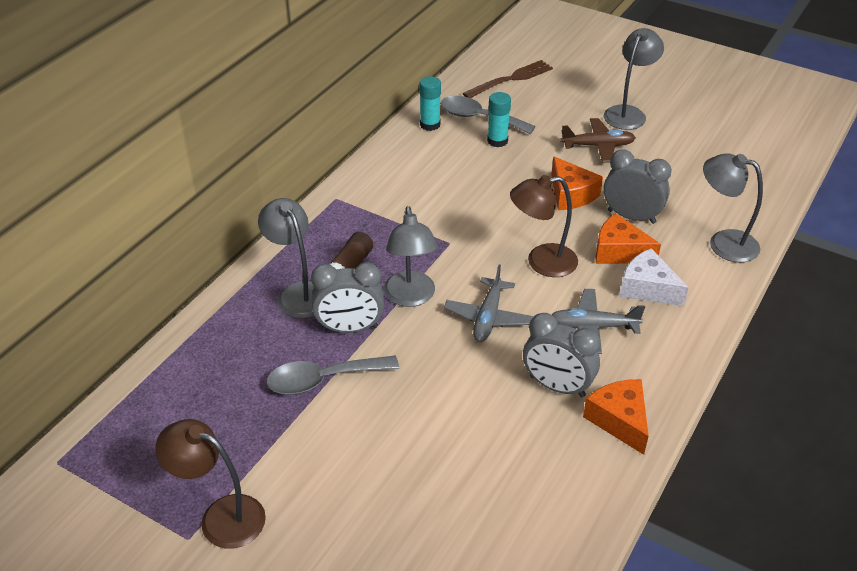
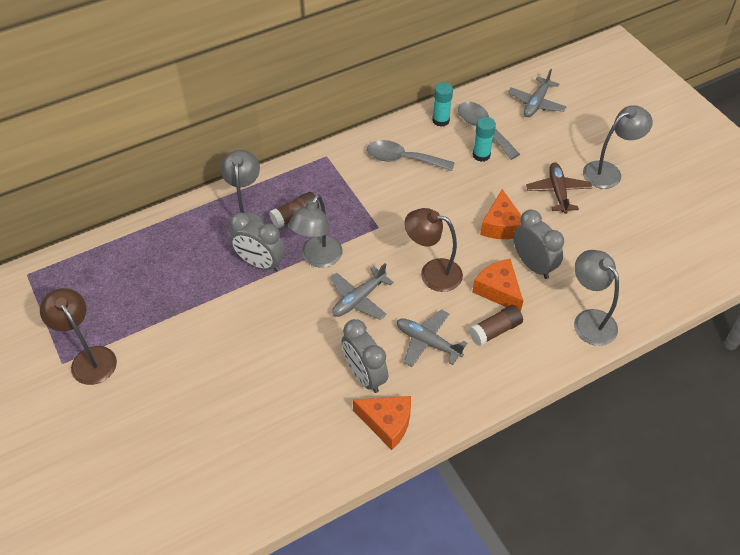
camera: 30 degrees right, 10 degrees up
(323, 380) = (215, 294): grey spoon -> grey spoon (403, 159)
(510, 79) = (536, 103): brown fork -> grey plane
(598, 146) = (558, 192): brown plane -> brown plane turned 120 degrees counterclockwise
(619, 420) = (387, 423): orange cheese -> orange cheese turned 105 degrees clockwise
(647, 288) = (495, 330): white cheese -> brown glue stick

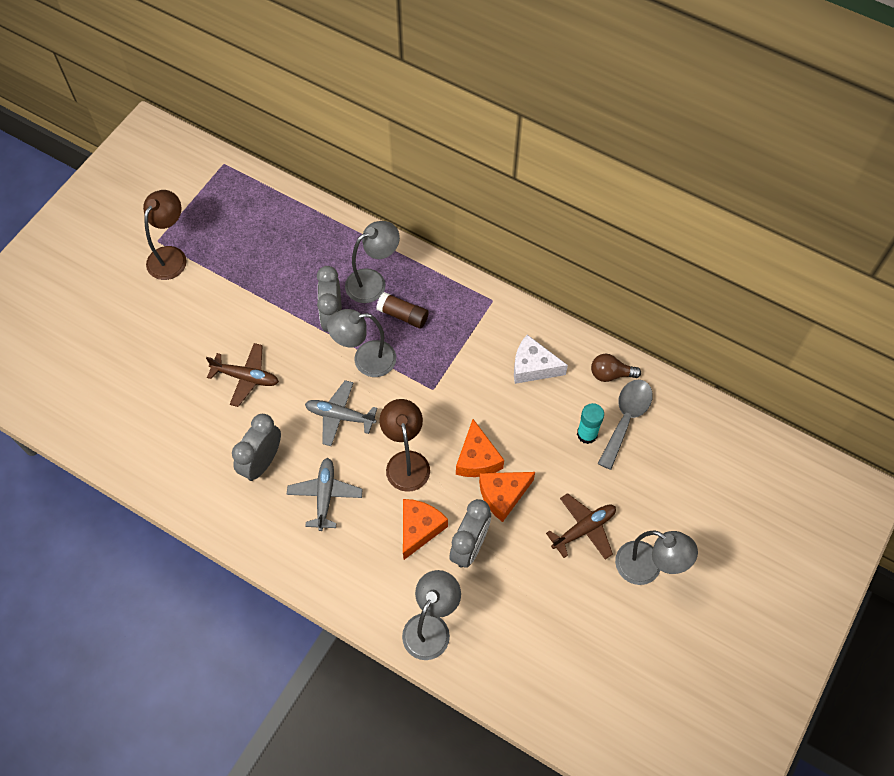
camera: 60 degrees right, 10 degrees up
(269, 352) = (246, 377): none -> brown plane
(387, 423) = (224, 504): orange cheese -> orange cheese (477, 458)
(403, 159) = (533, 367): grey spoon -> white cheese
(441, 120) = (610, 374): turquoise glue stick -> brown light bulb
(495, 330) = (370, 546): brown glue stick -> none
(536, 103) = (703, 452): grey plane -> none

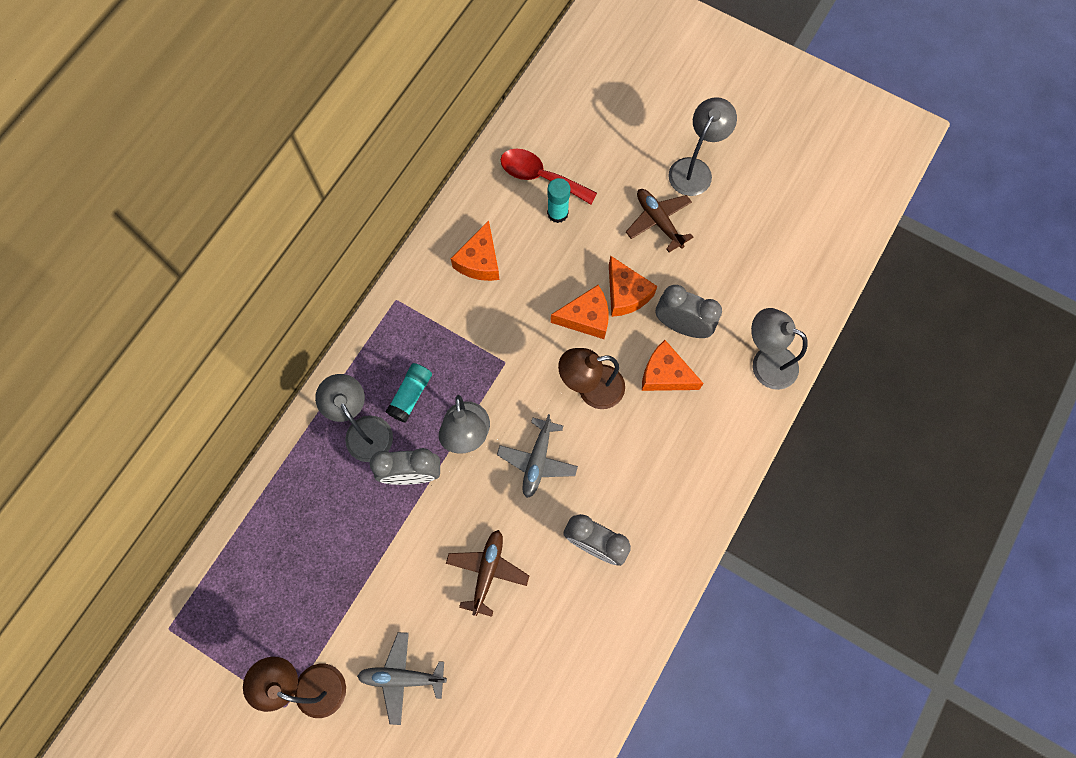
camera: 90 degrees left, 10 degrees up
(325, 496) = (632, 472): grey plane -> grey plane (402, 677)
(403, 315) = (410, 395): brown glue stick -> turquoise glue stick
(533, 367) = (480, 261): white cheese -> orange cheese
(610, 374) = (490, 188): brown light bulb -> none
(626, 419) = (540, 177): grey spoon -> red spoon

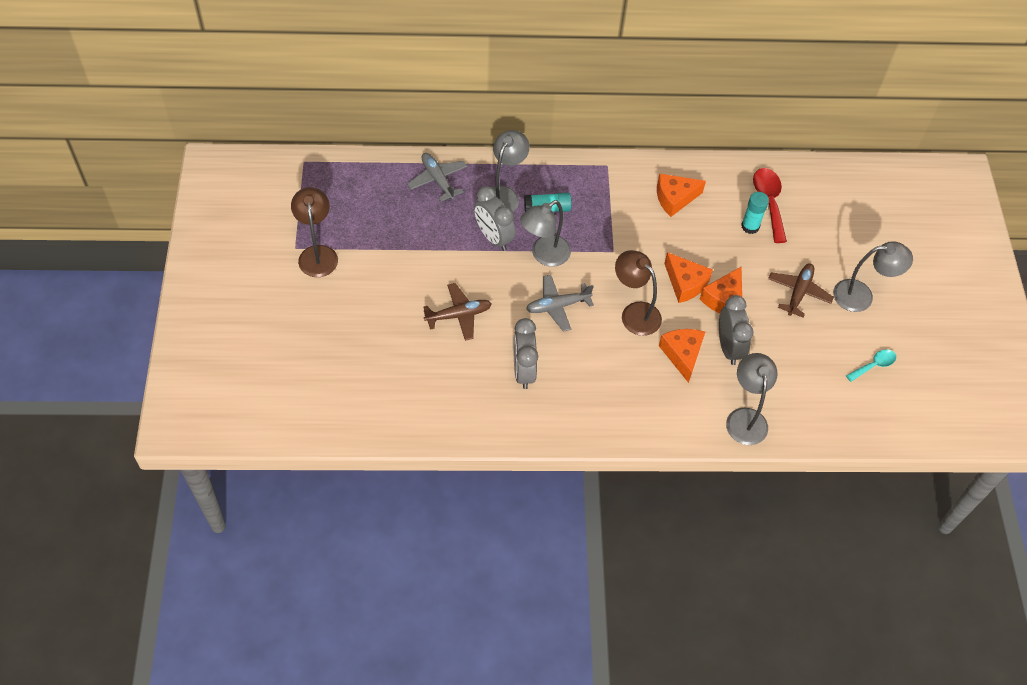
camera: 55 degrees right, 15 degrees down
(402, 677) = (356, 302): grey plane -> grey plane (438, 180)
(773, 211) = (874, 365): none -> turquoise spoon

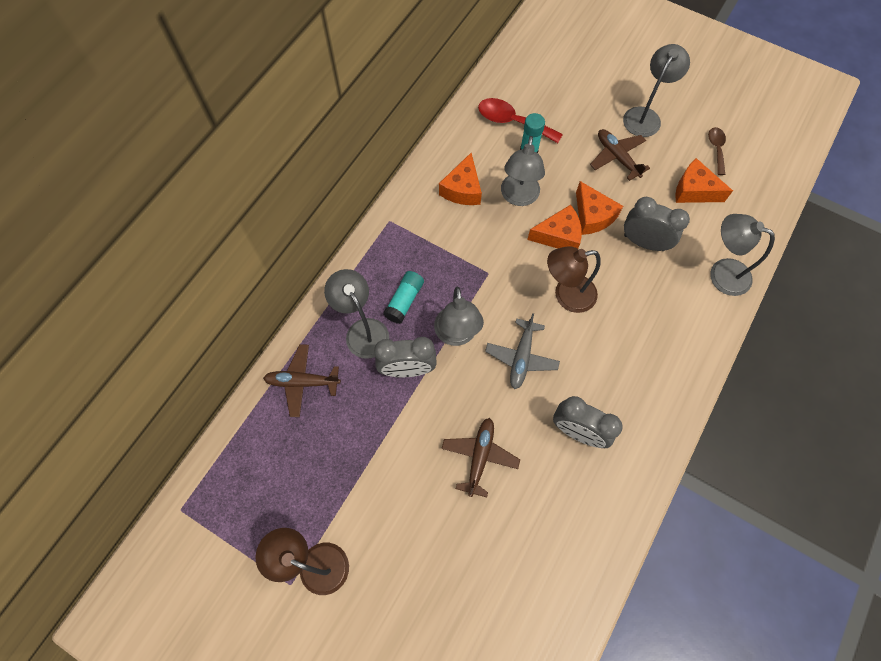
camera: 55 degrees left, 10 degrees up
(438, 180) = (302, 382): grey plane -> brown plane
(682, 355) = (632, 283): orange cheese -> orange cheese (694, 190)
(699, 240) = (518, 197): none -> grey lamp
(874, 365) = (716, 149): turquoise spoon -> brown spoon

